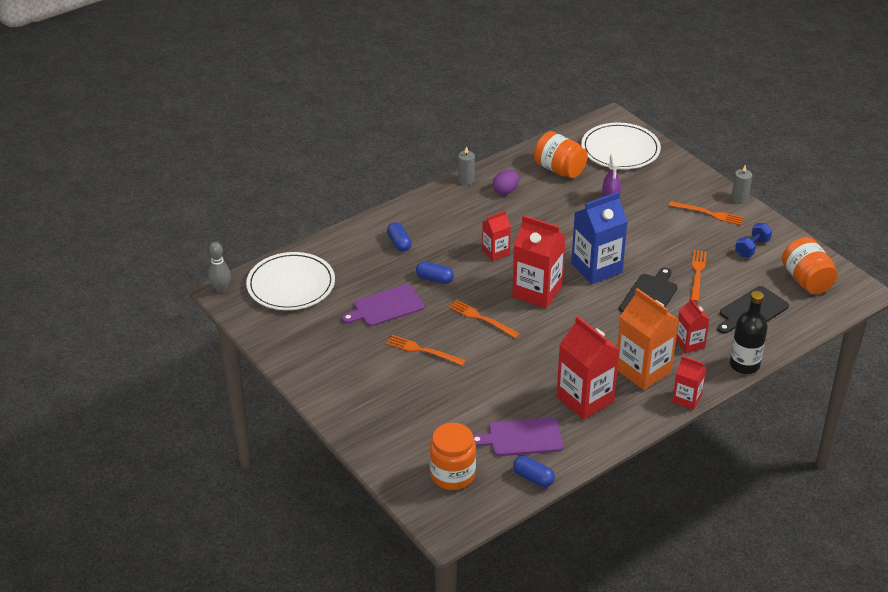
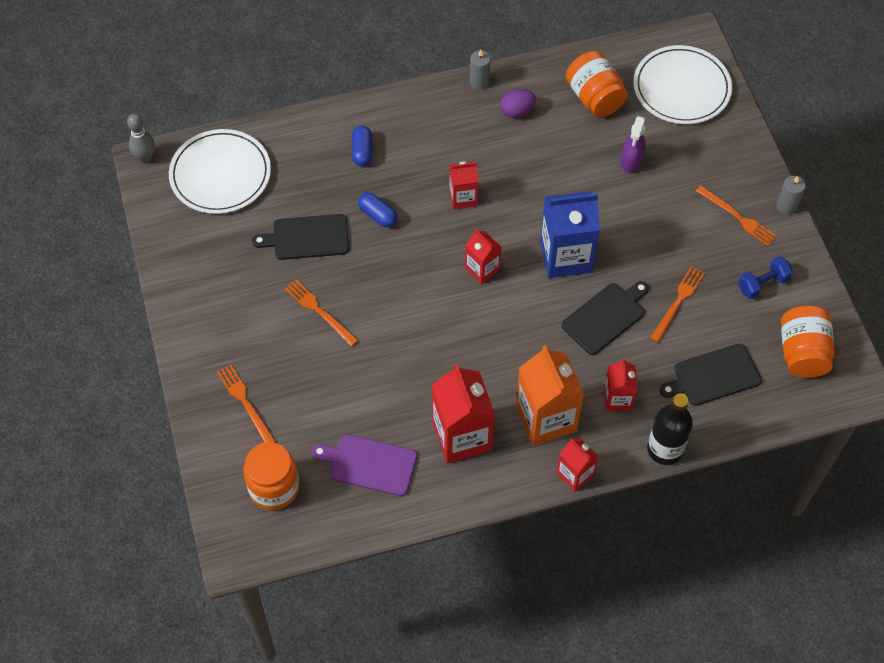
camera: 20 degrees right, 20 degrees up
(386, 307) = (307, 237): purple cutting board -> black cutting board
(481, 318) = (403, 287): orange fork -> orange fork (245, 402)
(533, 478) = (356, 521): blue capsule -> none
(537, 291) = (482, 269): red carton -> red carton, size x0.56

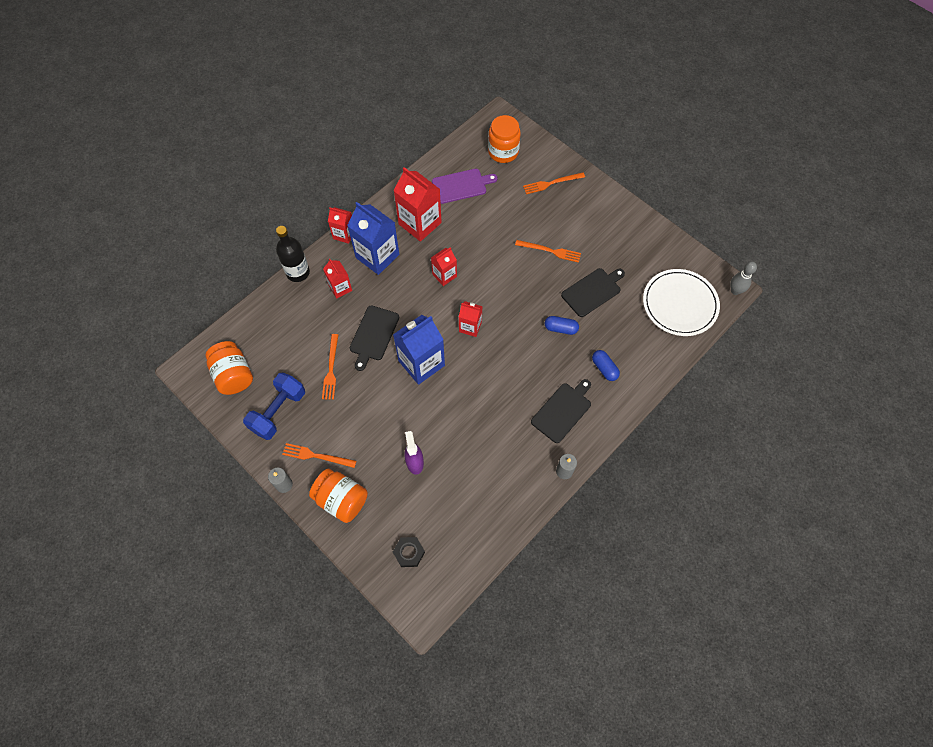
camera: 150 degrees right, 5 degrees up
(245, 402) = (551, 183): orange fork -> orange fork turned 135 degrees clockwise
(463, 198) = (514, 370): red carton -> red carton (444, 275)
(517, 111) = (521, 460): purple egg -> none
(546, 418) = (377, 256): orange carton -> blue carton
(594, 97) = (471, 505): orange jar -> orange jar (341, 500)
(681, 88) = (409, 552): white plate -> black nut
(713, 376) = (286, 331): black cutting board -> black cutting board (562, 411)
(762, 284) = (278, 411): blue dumbbell -> blue dumbbell, size x1.63

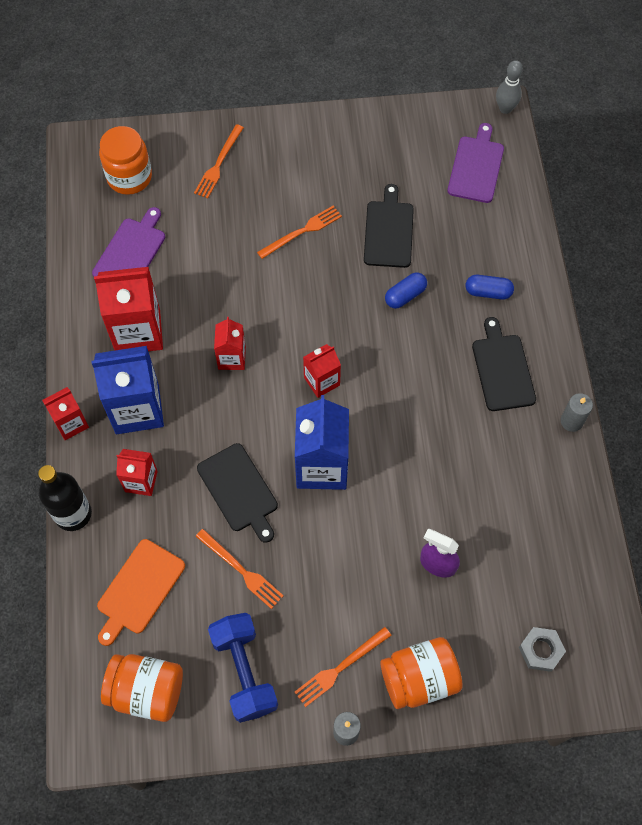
camera: 50 degrees left, 0 degrees up
(283, 331) = (139, 589): none -> orange cutting board
(409, 552) = (540, 650): black nut -> grey nut
(680, 304) = (476, 167): white plate -> purple cutting board

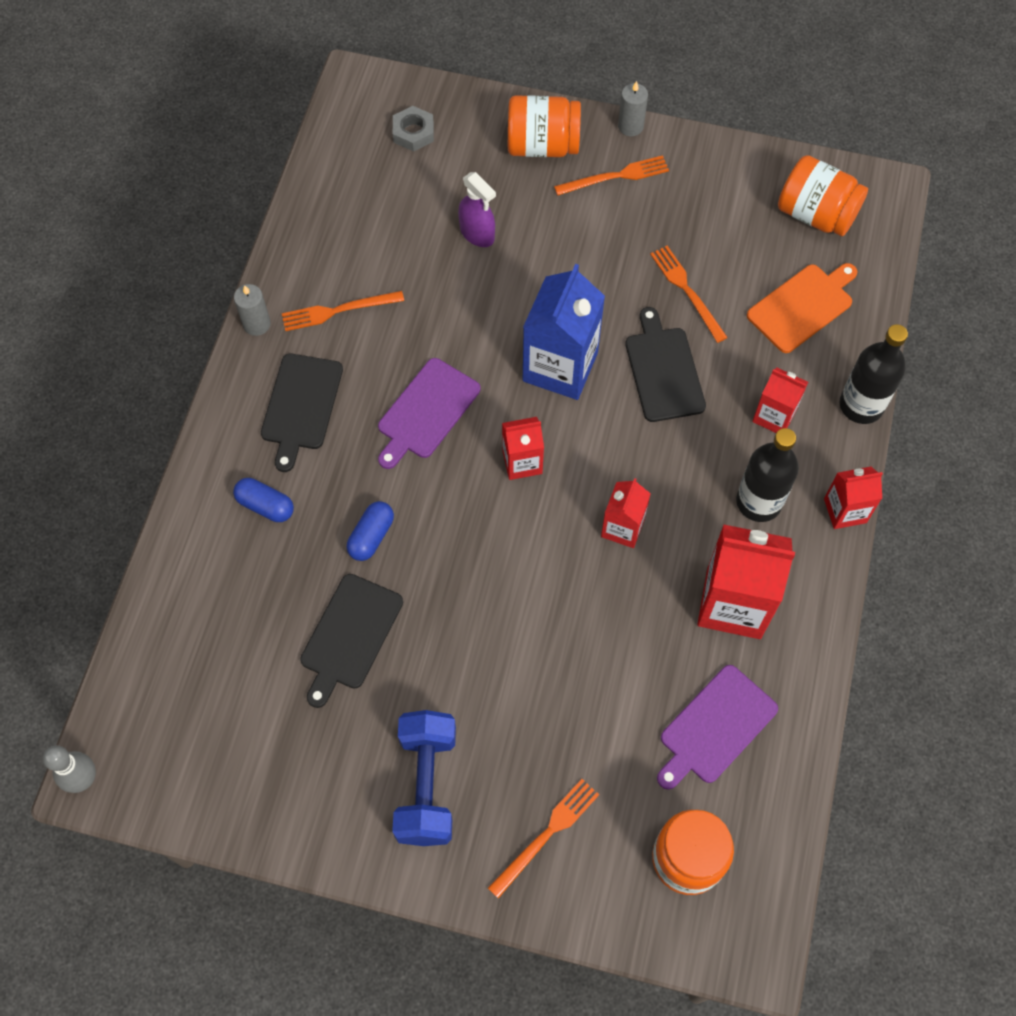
camera: 160 degrees left, 0 degrees up
(137, 409) = (759, 502): blue carton -> black bottle
(244, 671) = (712, 202): blue dumbbell -> blue dumbbell (426, 785)
(302, 231) = (467, 676): orange fork -> orange fork (338, 311)
(405, 295) = (371, 536): blue capsule -> blue capsule turned 45 degrees counterclockwise
(476, 167) = (180, 694): purple cutting board -> purple cutting board (426, 411)

